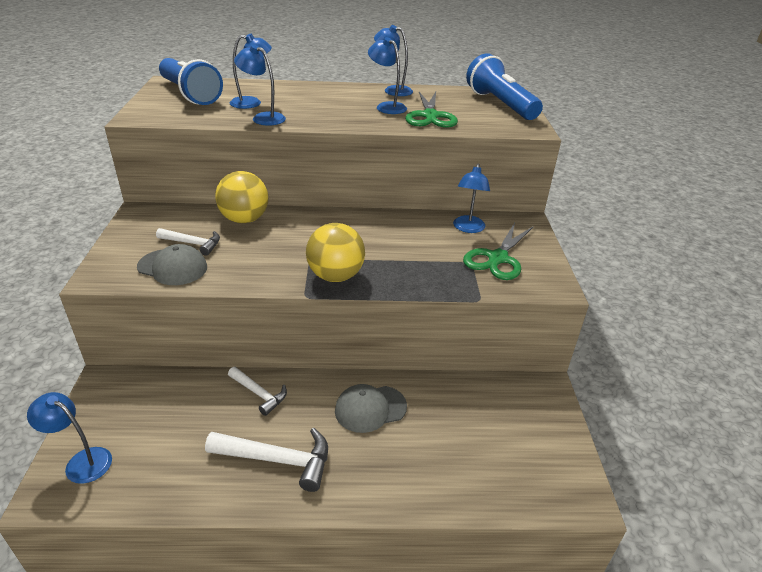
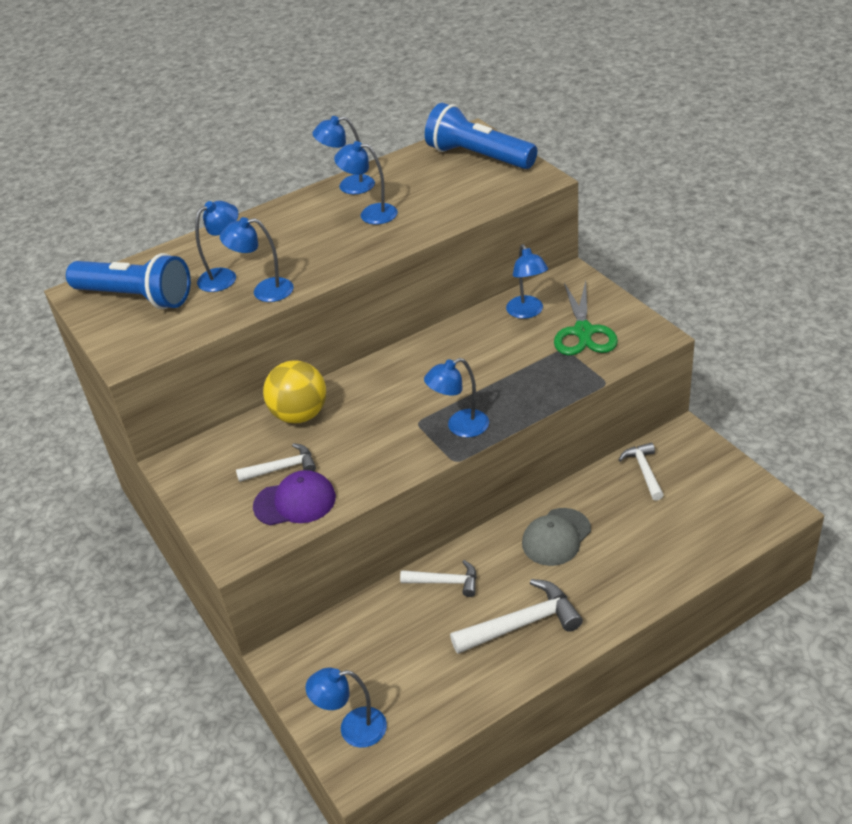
camera: 25 degrees left, 5 degrees up
(172, 267) = (295, 502): grey cap -> purple cap
(335, 276) = (460, 427): yellow ball -> blue lamp
(430, 116) = (428, 206): green scissors -> none
(487, 398) = (644, 471): none -> white hammer

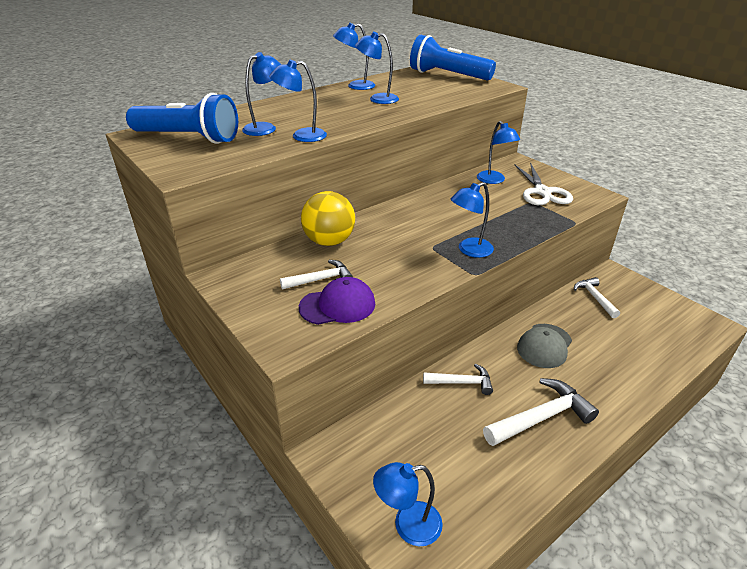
camera: 10 degrees left, 5 degrees down
(583, 332) = (542, 192): green scissors -> white scissors

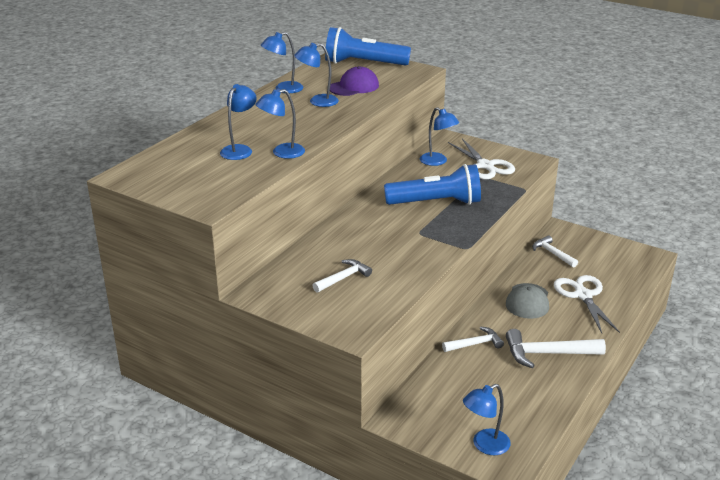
camera: 20 degrees left, 5 degrees down
(189, 138) = (178, 172): blue flashlight -> blue flashlight (436, 203)
(329, 241) = (327, 245): yellow ball -> none
(337, 305) = (372, 295): purple cap -> purple cap (354, 87)
(469, 250) = (451, 230): blue lamp -> none
(541, 417) = (547, 354): white hammer -> white hammer turned 135 degrees counterclockwise
(613, 354) = (583, 295): none -> white scissors

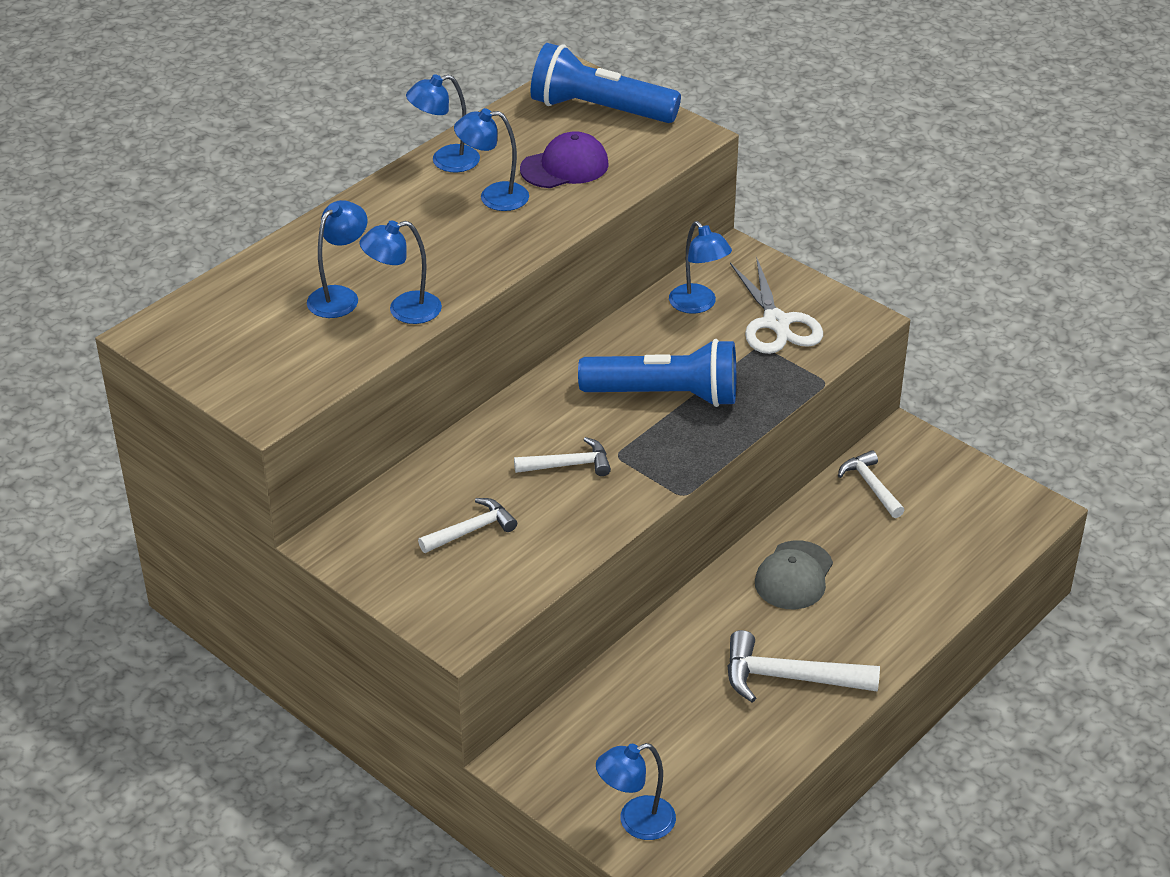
camera: 10 degrees right, 10 degrees up
(475, 344) = (681, 645): white hammer -> white hammer (568, 465)
(583, 295) = (889, 576): white scissors -> none

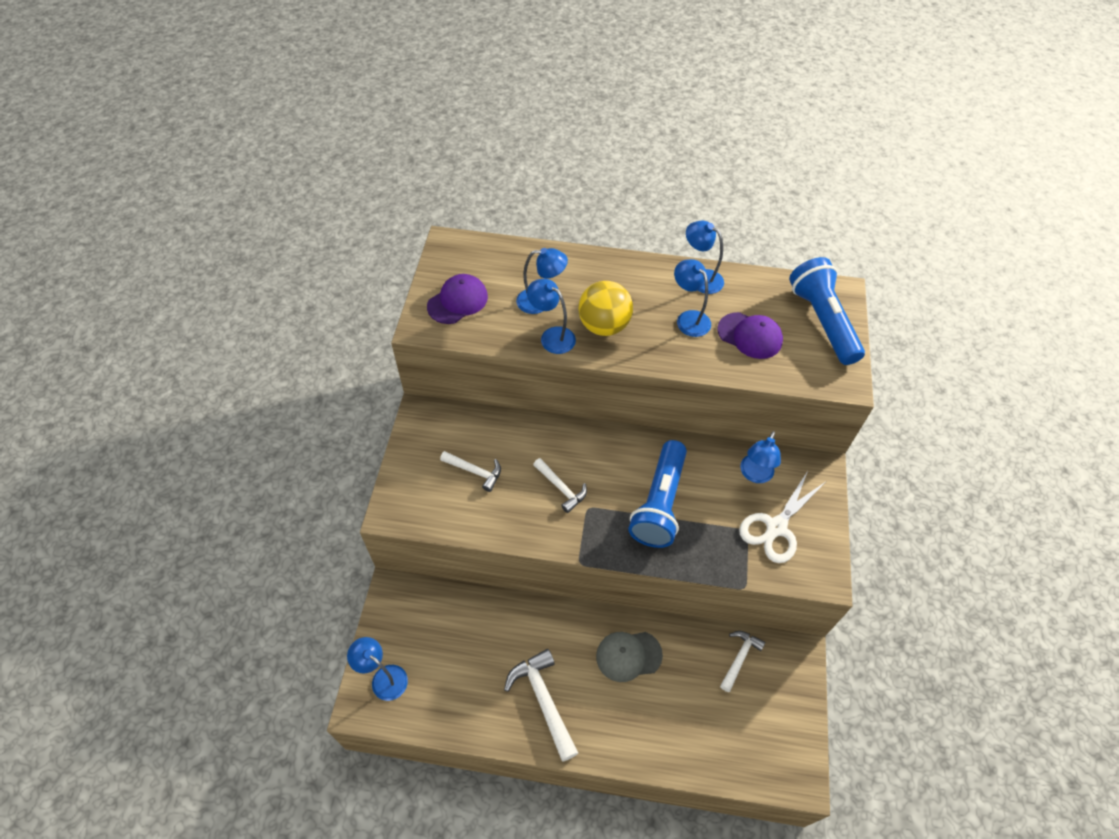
camera: 55 degrees right, 15 degrees up
(259, 364) = (457, 301): none -> purple cap
(433, 264) = (604, 325): none -> yellow ball
(666, 395) = (659, 504): blue flashlight -> blue flashlight turned 45 degrees clockwise

